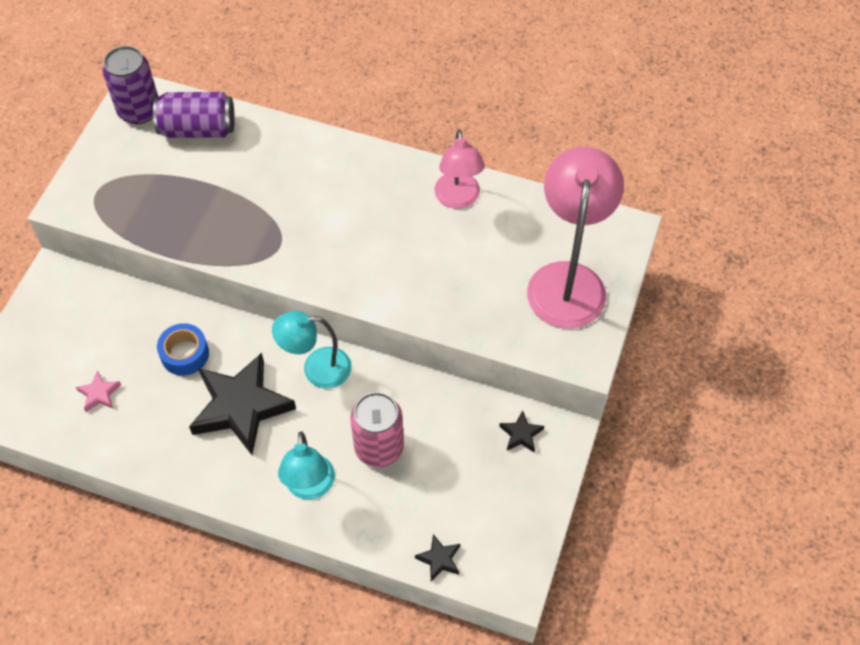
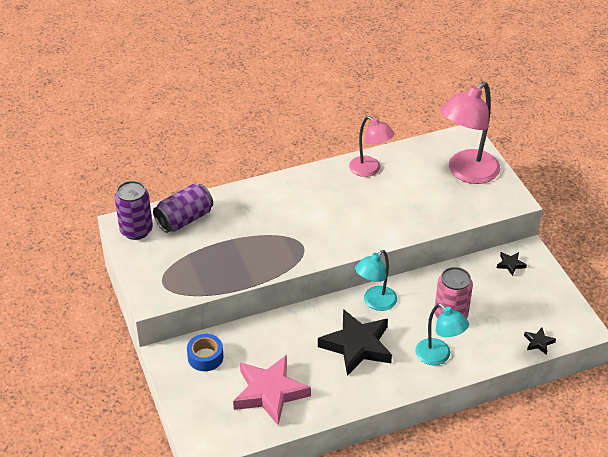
camera: 40 degrees left, 15 degrees down
(99, 394) = (270, 392): pink star -> pink star, size x2.38
(185, 354) = (294, 342): blue tape -> blue tape (205, 357)
(568, 280) = (466, 173): pink lamp -> pink lamp turned 105 degrees counterclockwise

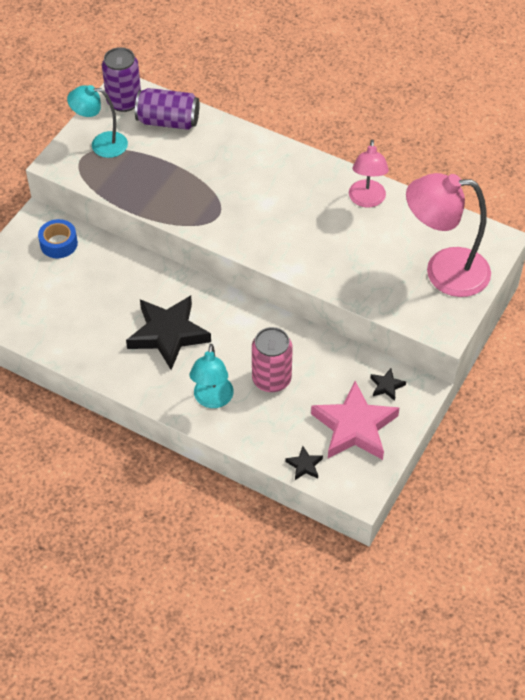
camera: 50 degrees right, 10 degrees up
(270, 392) = (60, 309): pink star -> pink star (354, 427)
(375, 302) = (232, 315): turquoise lamp -> turquoise lamp (101, 144)

